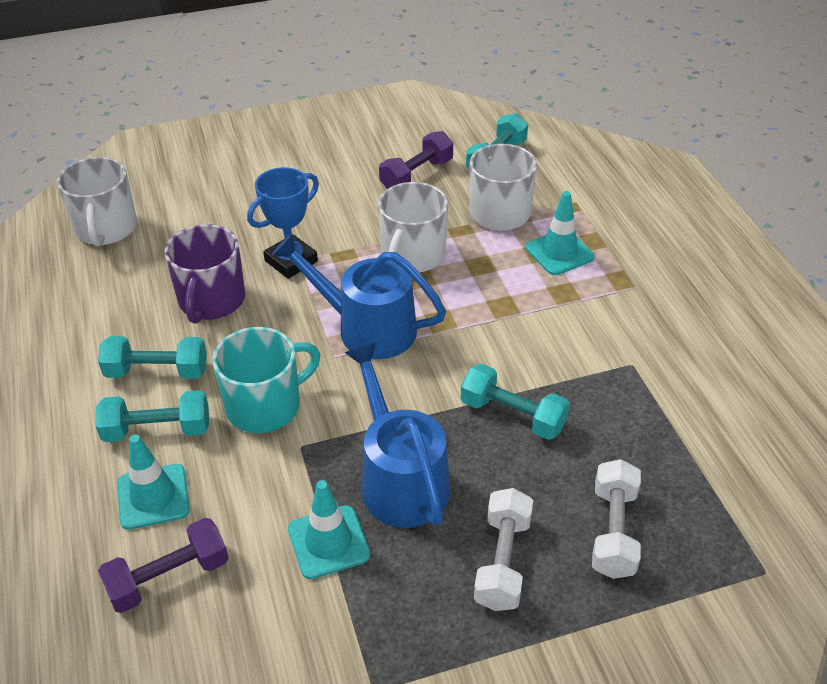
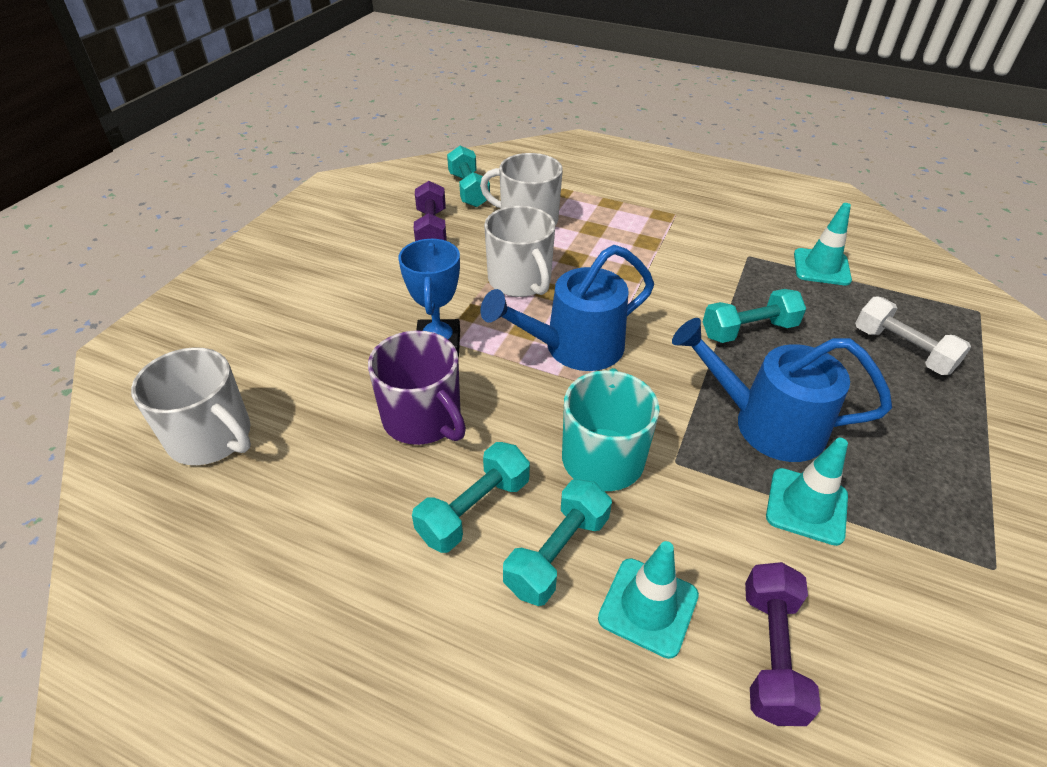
camera: 50 degrees left, 0 degrees up
(502, 561) = (896, 418): white dumbbell -> none
(559, 252) = (604, 221): turquoise traffic cone -> turquoise traffic cone (821, 267)

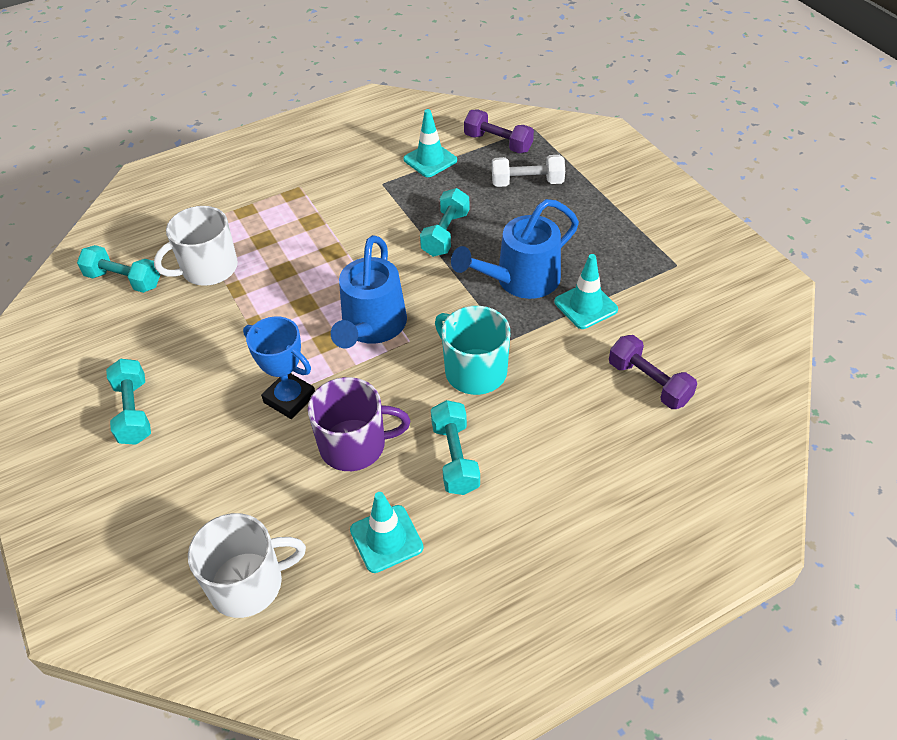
camera: 50 degrees left, 5 degrees up
(431, 229) = (149, 332): purple dumbbell -> purple dumbbell (498, 143)
(520, 281) = (273, 314): white mug -> none
(557, 553) = (520, 435): turquoise dumbbell -> turquoise dumbbell (133, 412)
(648, 607) = (586, 415): turquoise traffic cone -> turquoise traffic cone (386, 539)

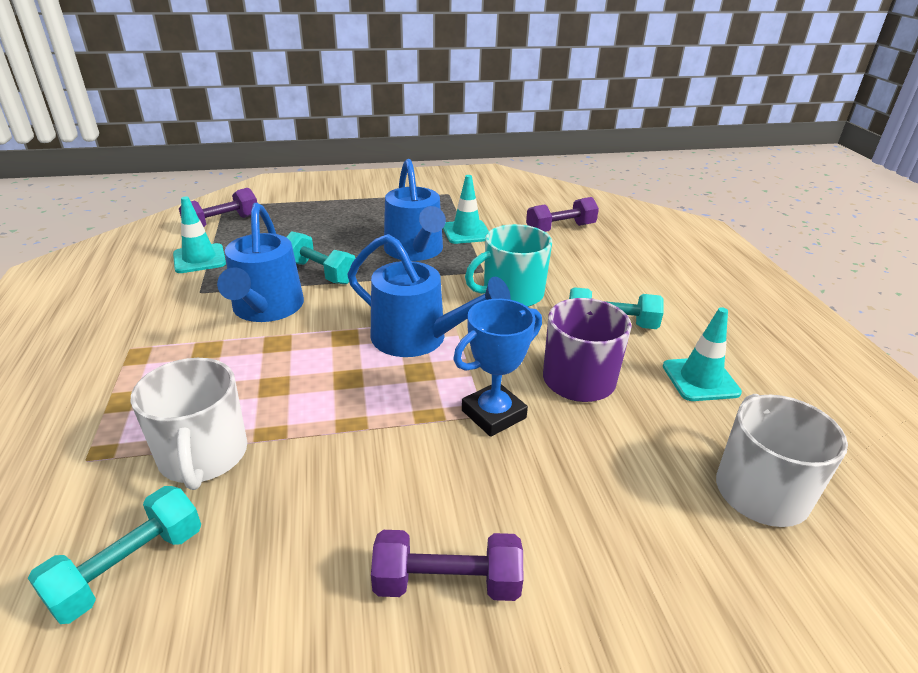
camera: 75 degrees left, 15 degrees down
(133, 412) = (447, 583): turquoise dumbbell -> purple dumbbell
(374, 227) = (266, 309): none -> blue watering can
(527, 183) = (294, 222): white dumbbell -> none

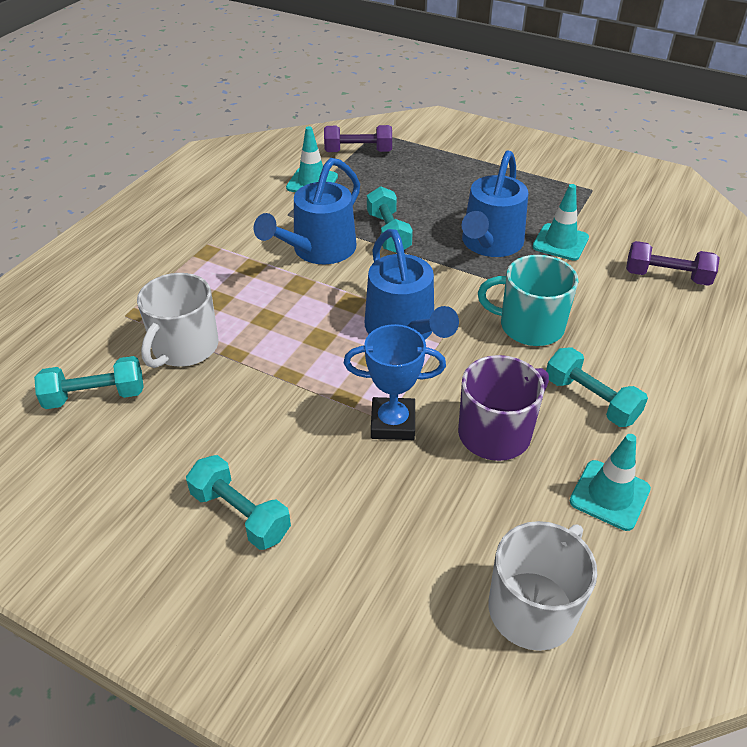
camera: 40 degrees right, 10 degrees up
(447, 583) = (240, 514): purple dumbbell -> turquoise dumbbell

